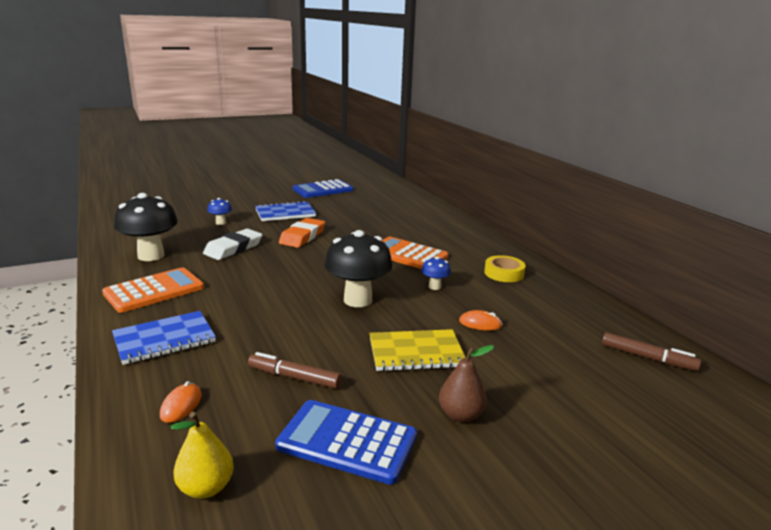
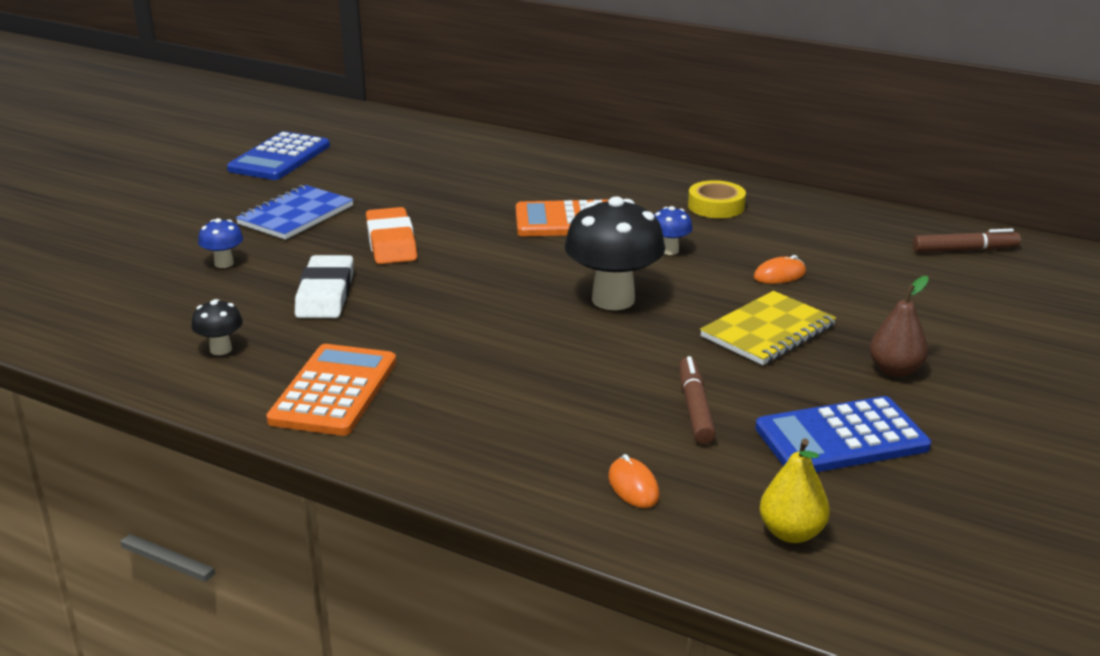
camera: 35 degrees left, 5 degrees up
(151, 256) = (221, 349): black mushroom -> black mushroom, size x0.47
(164, 339) = (475, 437): blue notebook -> none
(294, 377) = (695, 408): brown marker -> brown marker turned 105 degrees clockwise

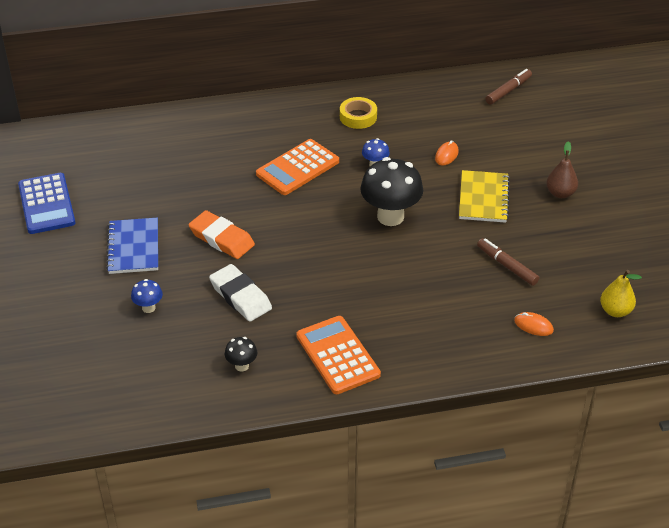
camera: 40 degrees left, 15 degrees up
(841, 438) = (581, 247): blue calculator -> none

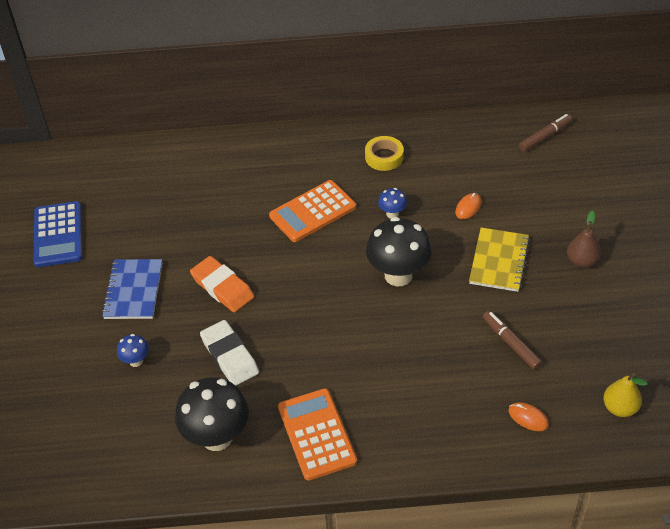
camera: 10 degrees right, 5 degrees up
(242, 366) = (217, 437): black mushroom -> black mushroom, size x2.14

